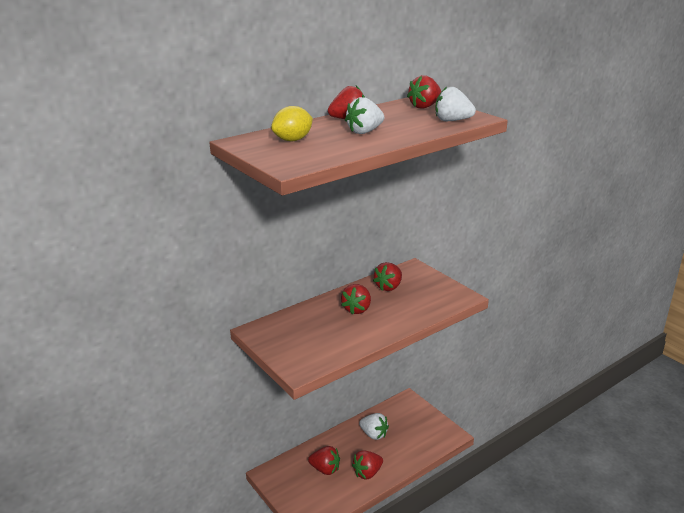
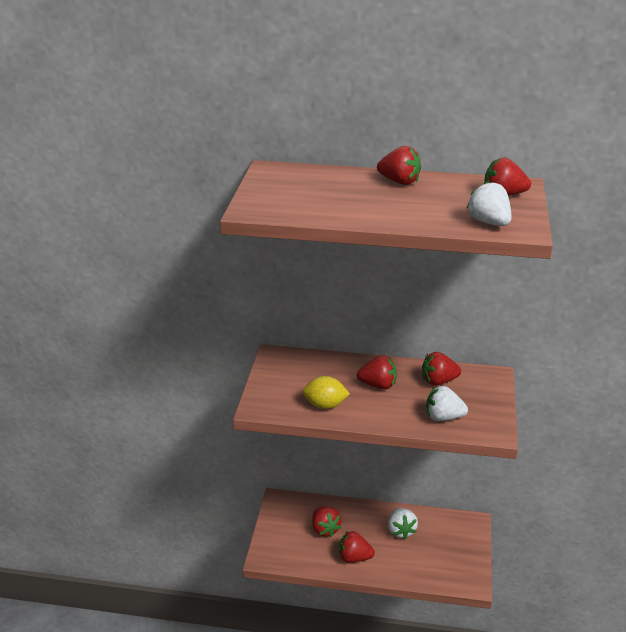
camera: 45 degrees right, 5 degrees up
(293, 140) = (308, 185): yellow lemon -> yellow lemon (325, 405)
(357, 309) = (378, 385): red strawberry -> red strawberry turned 150 degrees counterclockwise
(365, 132) = (382, 201): white strawberry -> white strawberry (443, 417)

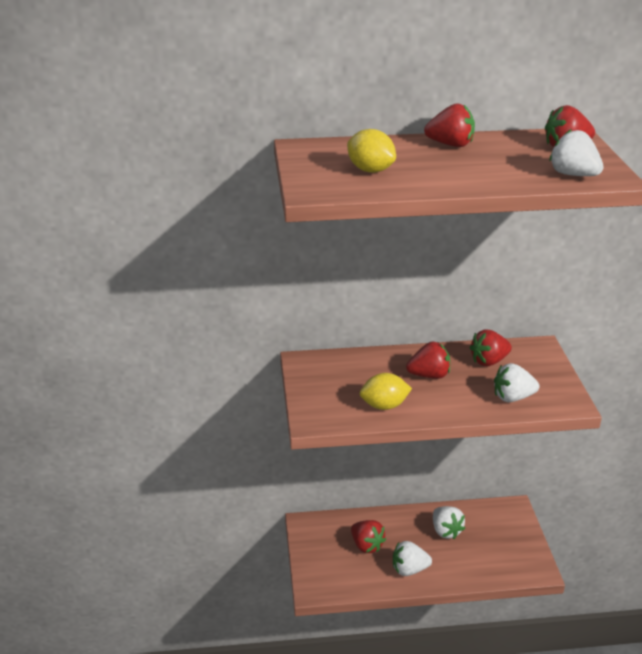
camera: 15 degrees left, 0 degrees up
(312, 197) = (370, 170): none -> yellow lemon
(354, 558) = (409, 569): red strawberry -> white strawberry

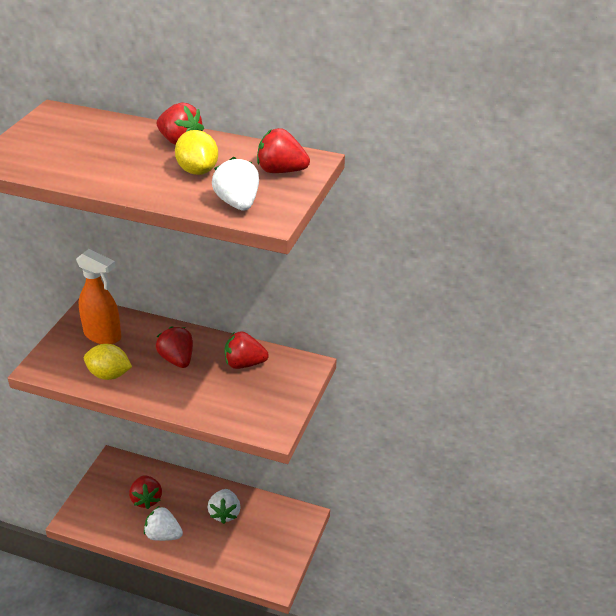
camera: 25 degrees right, 5 degrees up
(341, 376) = (103, 336): none -> orange spray bottle
(370, 170) = (71, 151): yellow lemon -> yellow lemon (197, 171)
(429, 375) = (177, 359): red strawberry -> red strawberry turned 135 degrees counterclockwise
(512, 397) = (226, 406): white strawberry -> none

